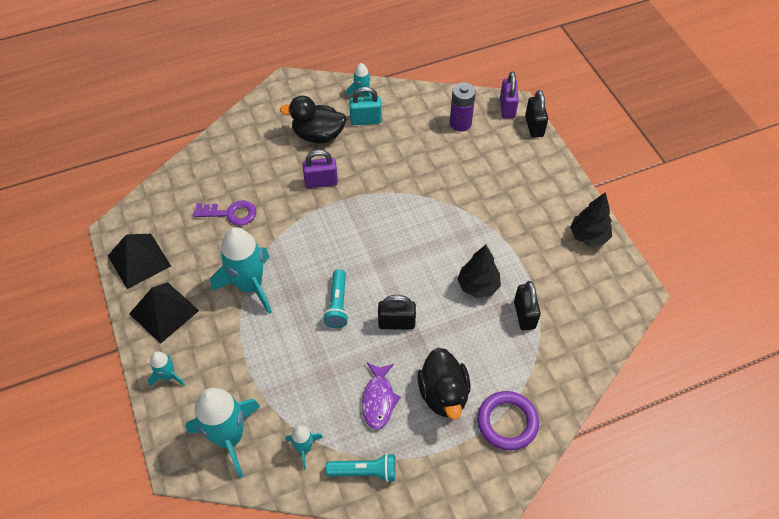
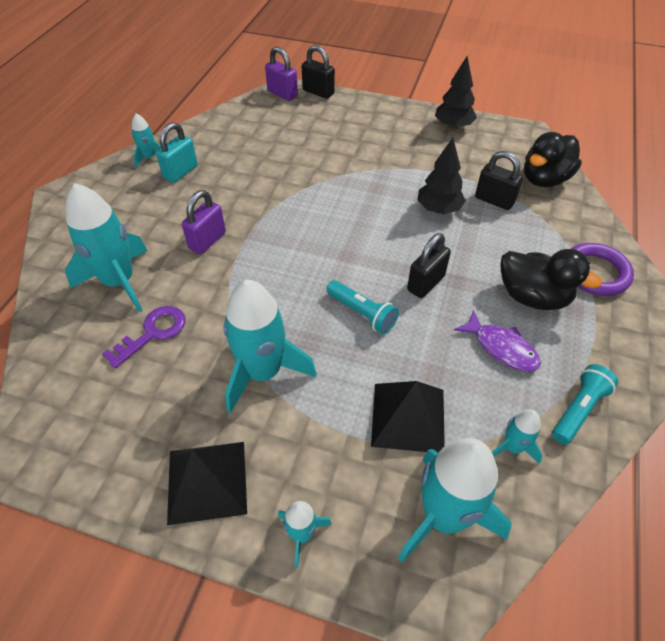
camera: 50 degrees left, 5 degrees down
(139, 260) = (104, 464): black pyramid -> black pyramid (408, 417)
(251, 168) = (119, 282): none -> turquoise rocket
(318, 135) = (152, 211): black duck -> black duck (544, 179)
(460, 123) = (263, 124): purple battery -> none

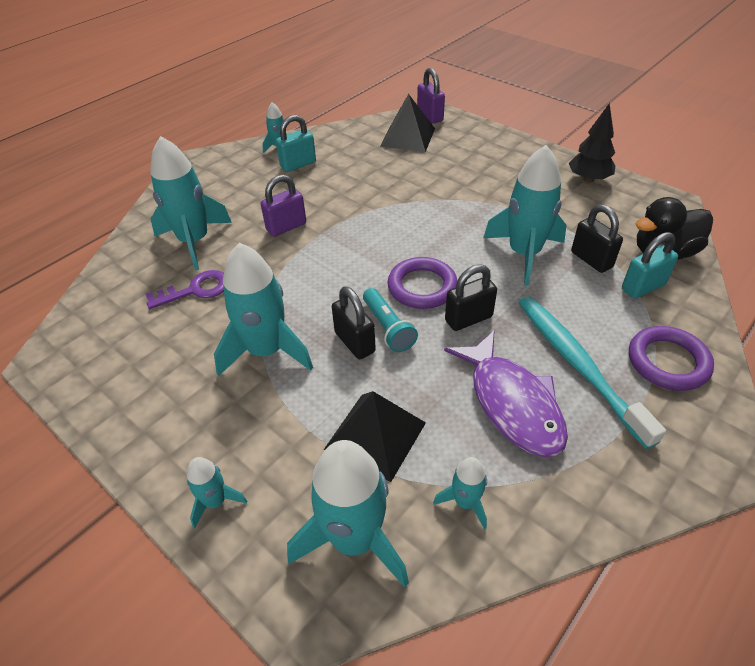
camera: 25 degrees right, 5 degrees down
(207, 481) = (165, 425): black pyramid -> black pyramid (407, 137)
(318, 92) = (465, 121): black padlock -> black padlock (355, 342)
(370, 265) = (422, 287): none -> purple ring
(438, 209) = (524, 254): black tree -> turquoise rocket
(501, 348) = (512, 403): purple fish -> purple fish, size x1.61
(532, 297) = (577, 365): black duck -> turquoise toothbrush
(545, 214) = (643, 287): none -> turquoise padlock
(578, 410) = (561, 492): turquoise flashlight -> none

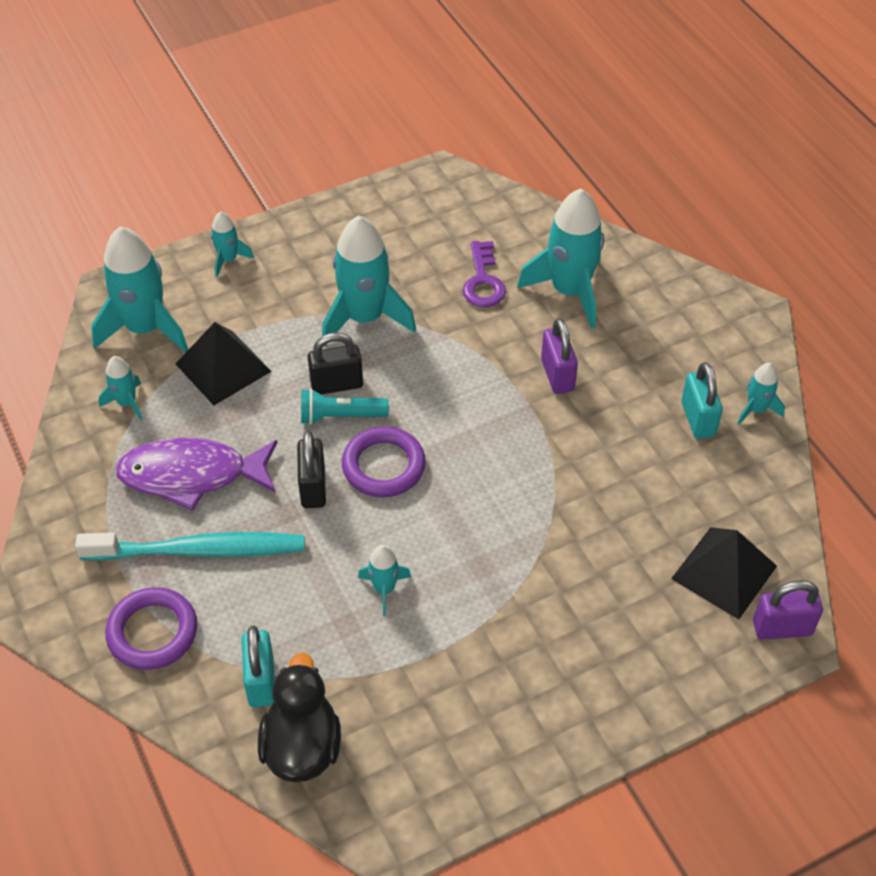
camera: 110 degrees right, 5 degrees up
(524, 254) = (384, 589): turquoise rocket -> turquoise rocket, size x0.49
(588, 179) = (502, 759): black tree -> none
(591, 260) = (335, 655): black padlock -> none

